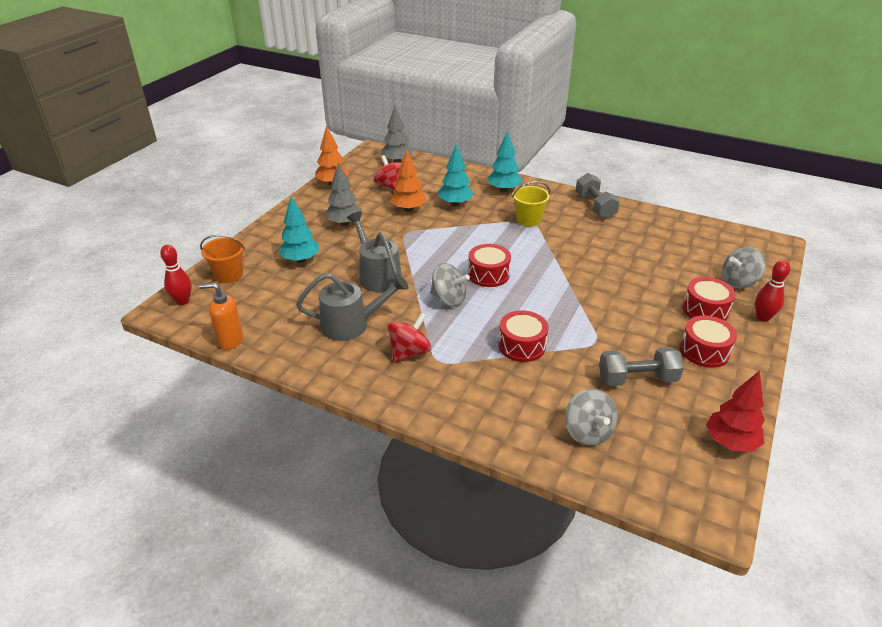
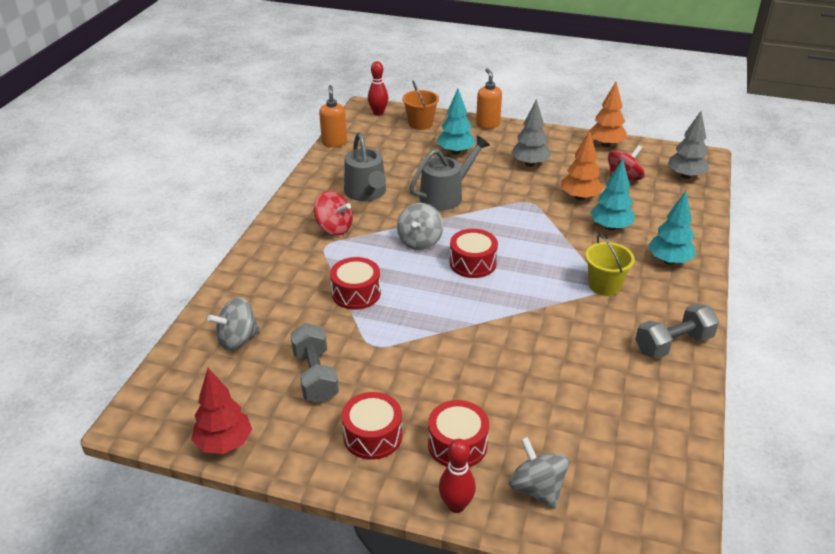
camera: 80 degrees right, 0 degrees up
(258, 235) = (487, 124): none -> orange soap dispenser

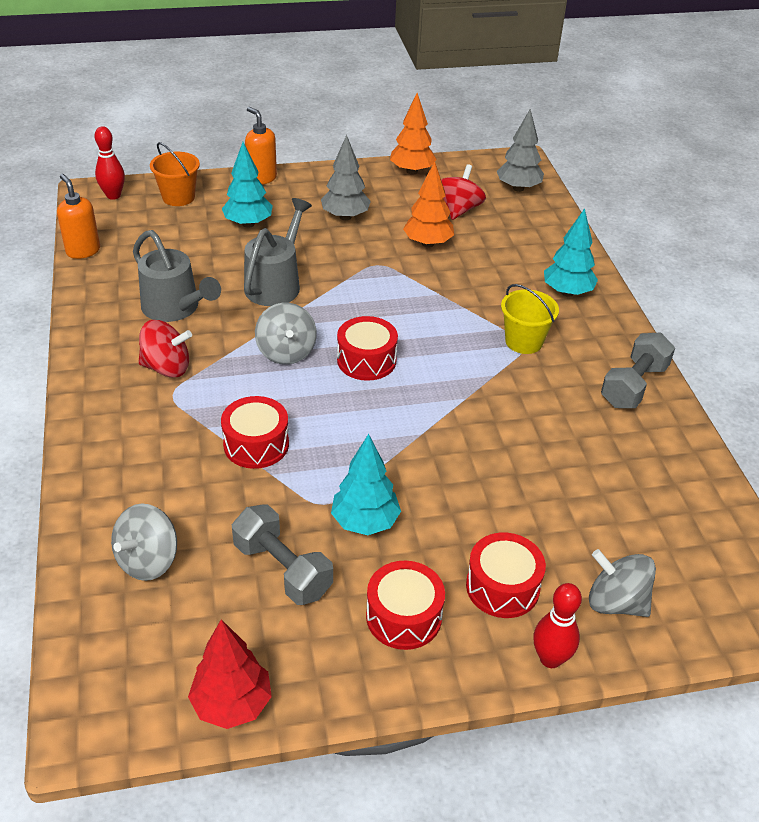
camera: 30 degrees left, 5 degrees up
(610, 227) = (484, 270): turquoise tree -> turquoise tree (365, 522)

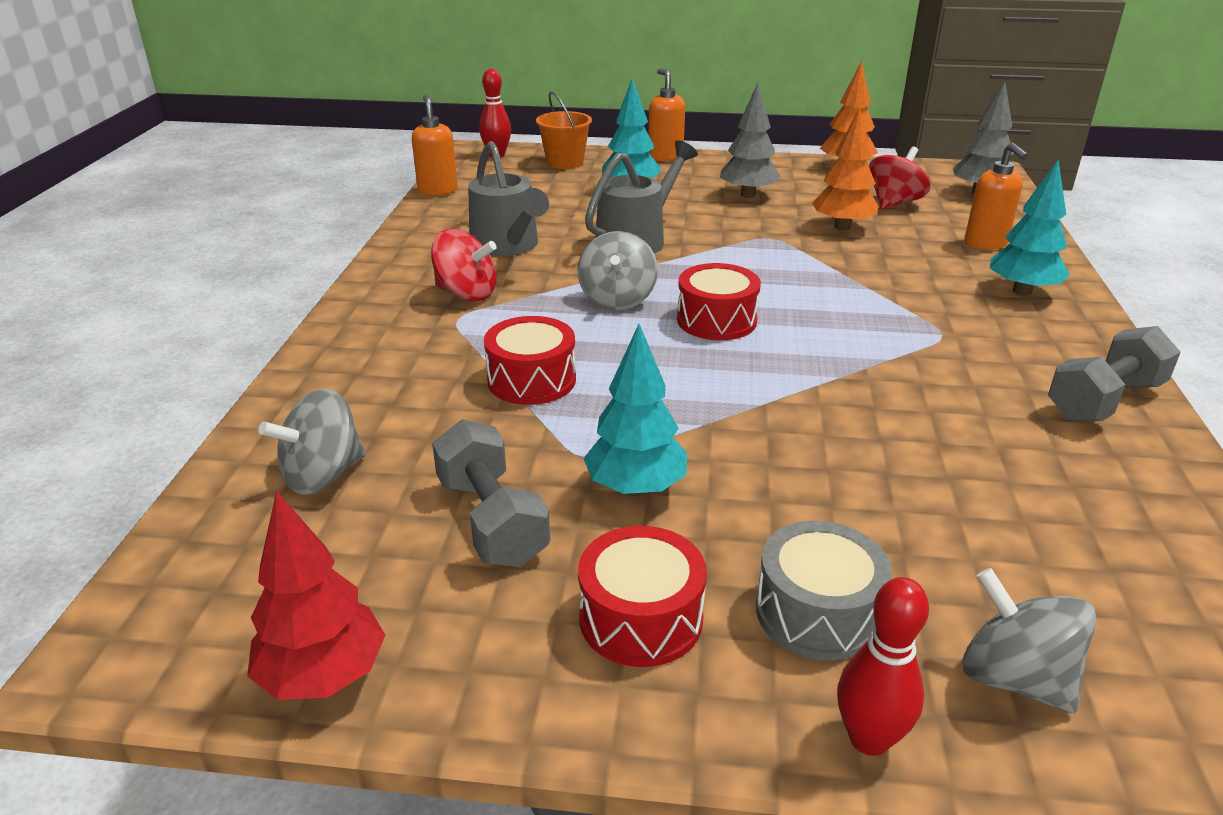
camera: 20 degrees right, 10 degrees down
(502, 587) = (817, 612): red drum -> grey drum
(524, 341) = (944, 331): yellow bucket -> none
(534, 246) = (985, 244): none -> orange soap dispenser

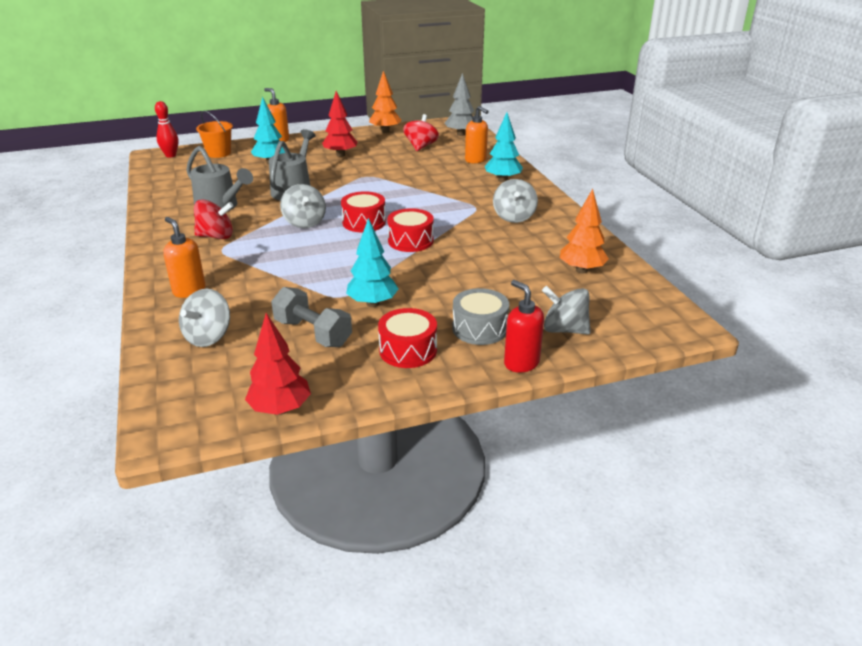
camera: 25 degrees left, 0 degrees up
(437, 191) = (149, 183): orange soap dispenser -> orange soap dispenser (189, 291)
(531, 380) = (286, 270): red drum -> red drum (410, 241)
(748, 195) = (340, 155): grey tree -> red tree
(842, 227) = (401, 164): orange tree -> orange tree (581, 270)
(869, 739) = (521, 363): red bowling pin -> red soap dispenser
(1012, 371) = (514, 217): none -> grey spinning top
(1104, 400) = (557, 221): grey dumbbell -> none

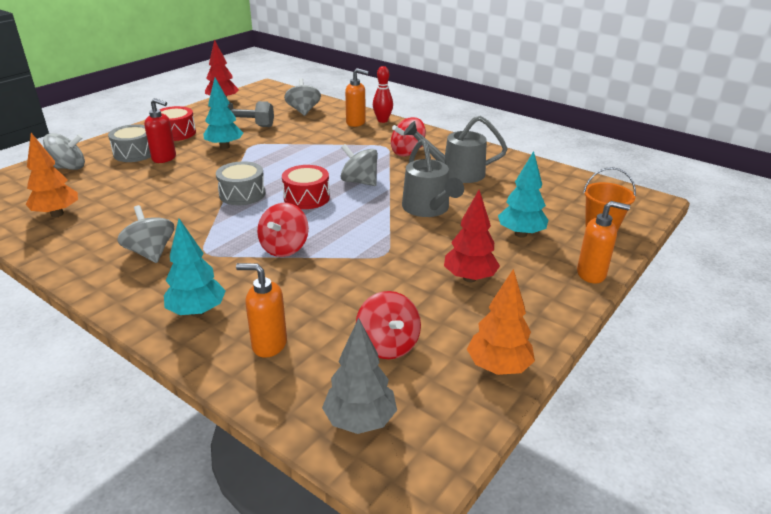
camera: 145 degrees right, 0 degrees up
(171, 155) = (635, 206): red bowling pin -> red bowling pin (382, 120)
(410, 241) = (242, 194): red drum -> grey drum
(422, 195) = (284, 248): none -> red spinning top
(521, 363) = (97, 144): red soap dispenser -> red soap dispenser (164, 158)

